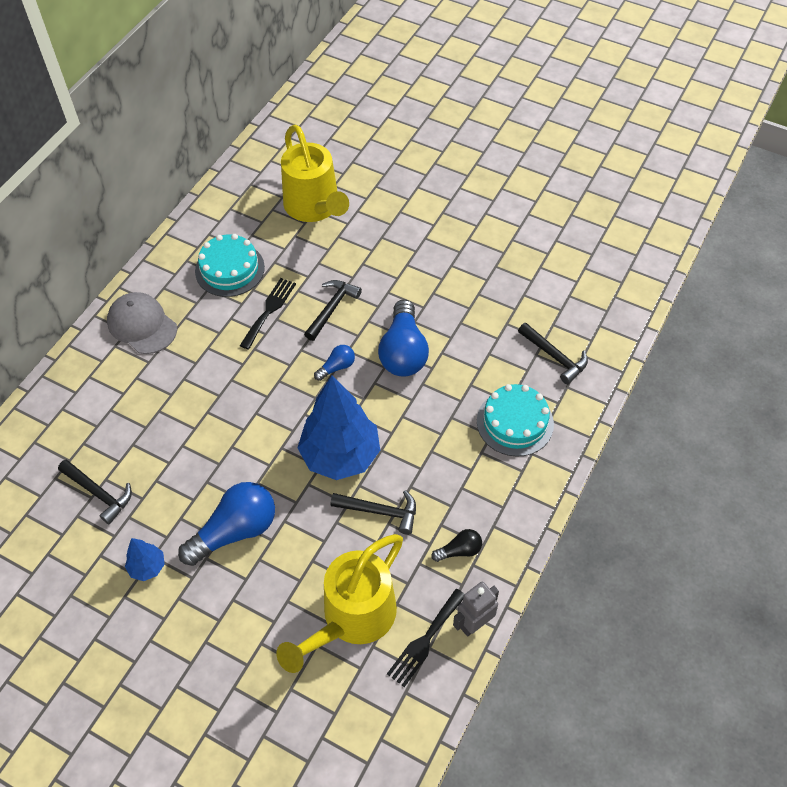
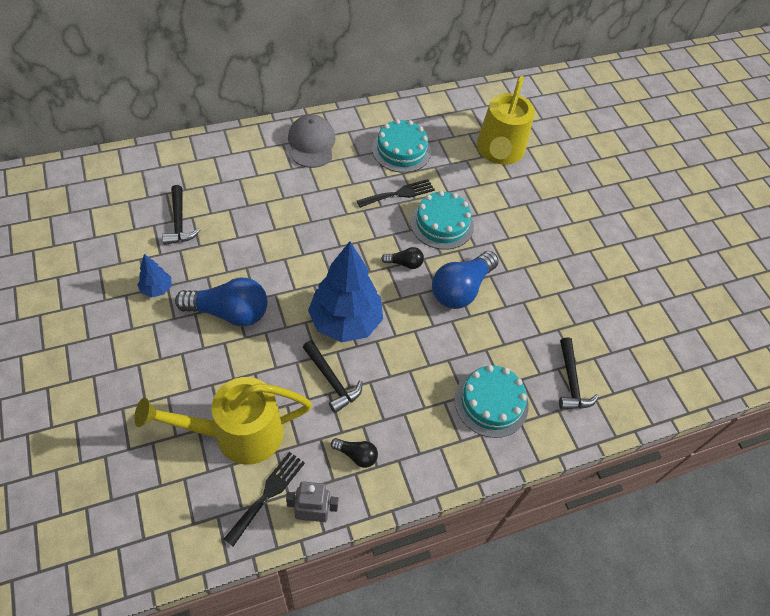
camera: 35 degrees right, 0 degrees up
(332, 308) = (442, 224): black hammer -> turquoise cake
(337, 367) = (404, 263): blue light bulb -> black light bulb
(425, 640) = (267, 494): black fork -> black fork turned 135 degrees clockwise

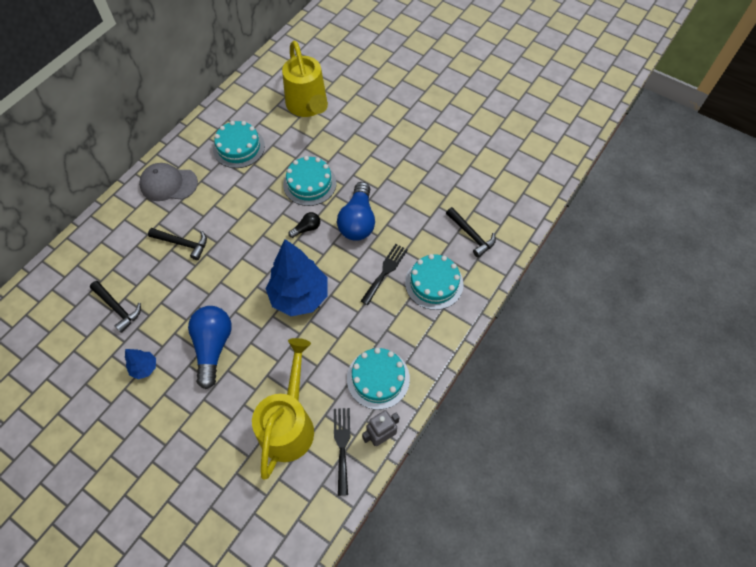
camera: 30 degrees left, 5 degrees up
(229, 312) = (213, 347): blue light bulb -> blue light bulb turned 60 degrees counterclockwise
(237, 434) = (289, 423): yellow watering can -> yellow watering can turned 150 degrees clockwise
(311, 144) = (168, 184): grey cap -> grey cap turned 45 degrees counterclockwise
(332, 381) = (323, 342): black hammer -> black hammer (183, 243)
(356, 455) = (378, 378): black light bulb -> turquoise cake
(399, 194) = (263, 181): black fork -> black fork (385, 271)

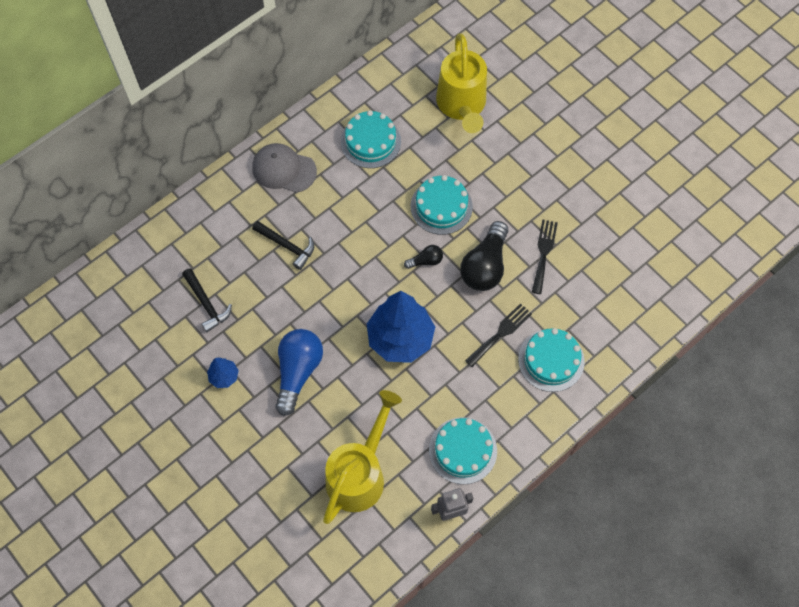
camera: 15 degrees right, 5 degrees up
(342, 446) = (408, 510): black fork -> black fork (544, 253)
(358, 221) = (485, 266): blue light bulb -> black light bulb
(471, 235) = (609, 314): black hammer -> none

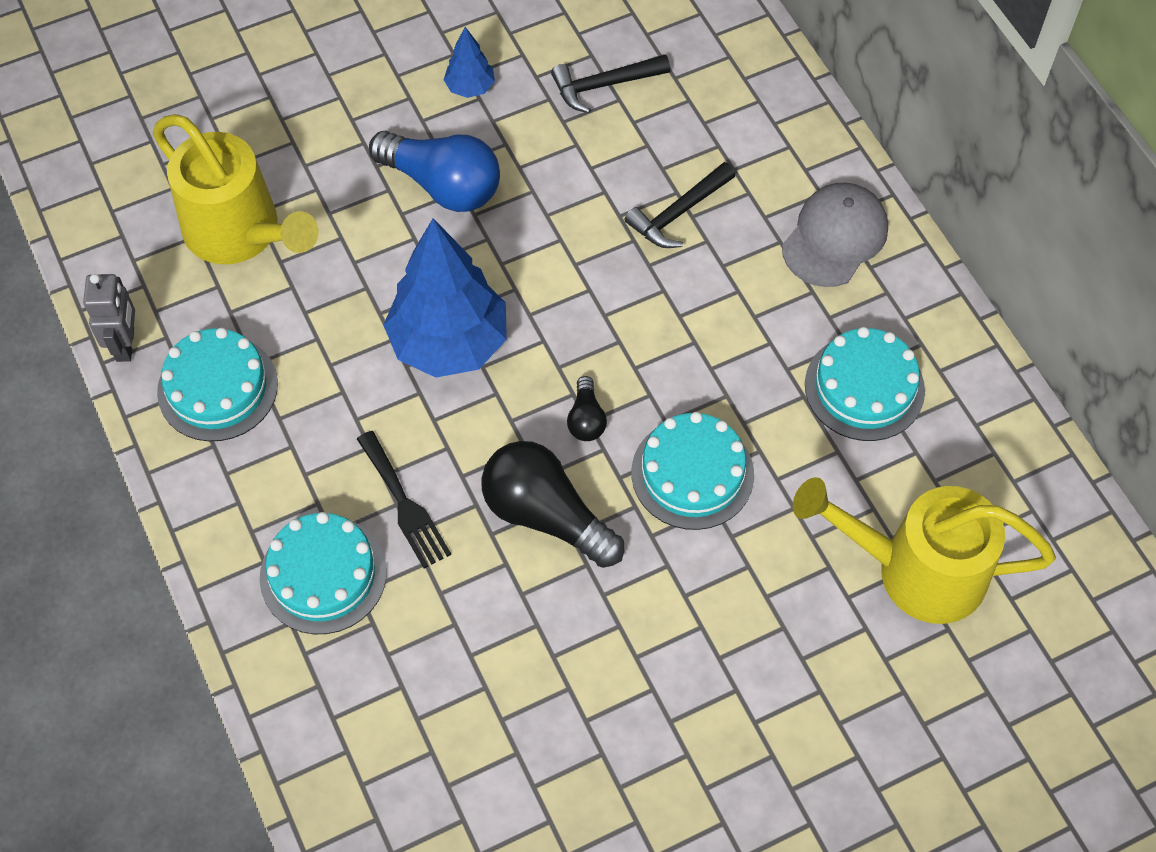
camera: 105 degrees right, 5 degrees down
(544, 253) = (542, 628): black fork -> none

